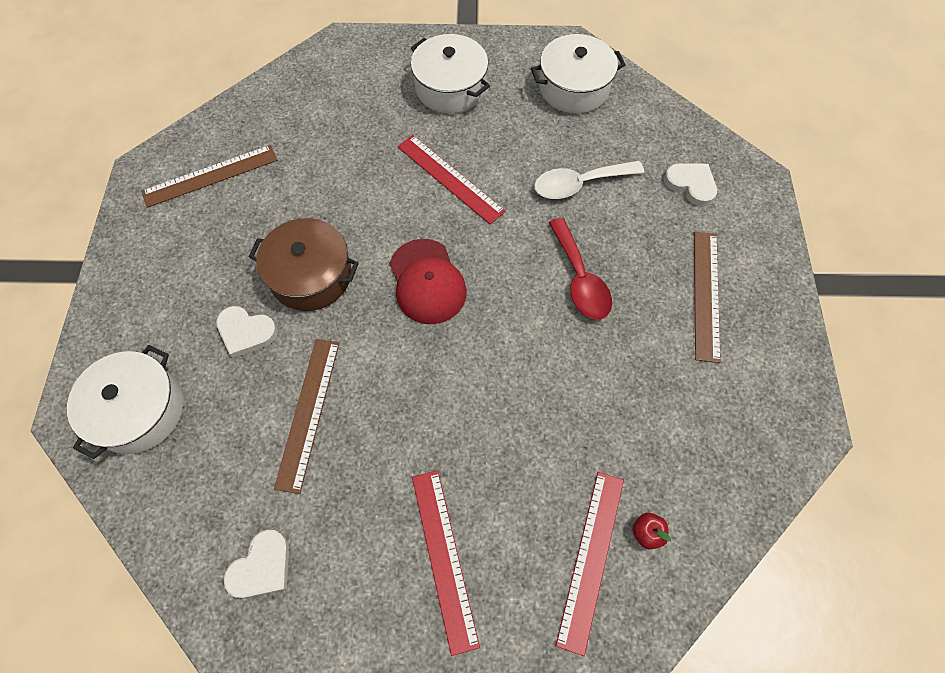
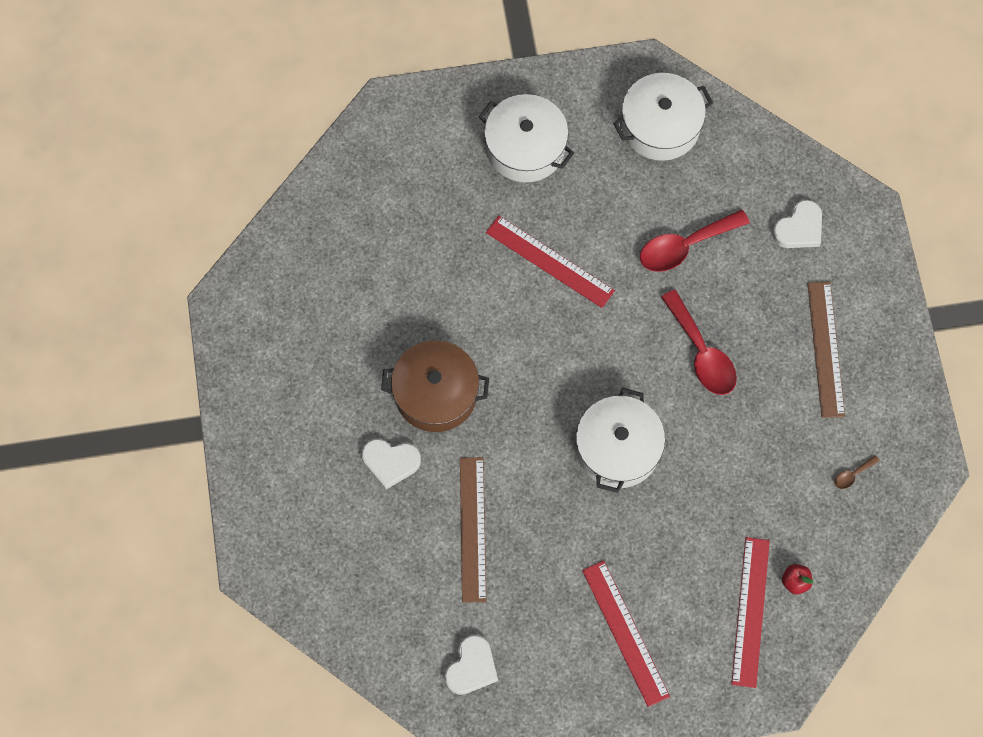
camera: 10 degrees left, 5 degrees up
(139, 410) = (315, 554): white pot -> white pot (618, 448)
(210, 176) = (297, 299): brown ruler -> none
(427, 282) = (552, 381): red cap -> none
(579, 184) = (685, 246): white spoon -> red spoon
(691, 185) = (799, 228): white heart -> white heart turned 105 degrees clockwise
(723, 424) = (852, 475): none -> brown spoon

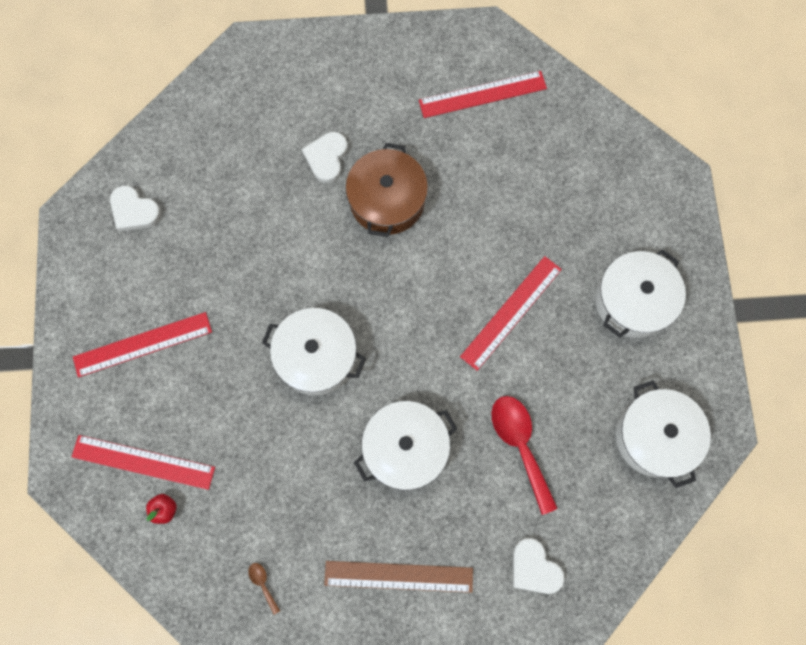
camera: 95 degrees right, 5 degrees up
(302, 304) = (482, 95): none -> red ruler
(472, 529) = (257, 221): brown ruler -> none
(701, 353) = (405, 448): red spoon -> white pot

